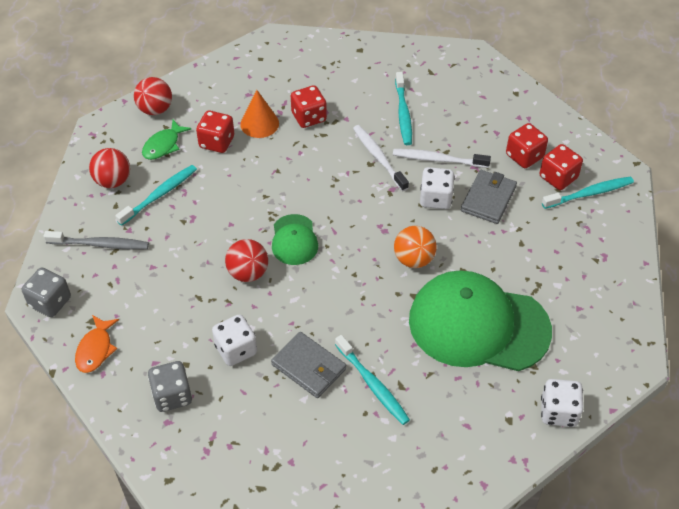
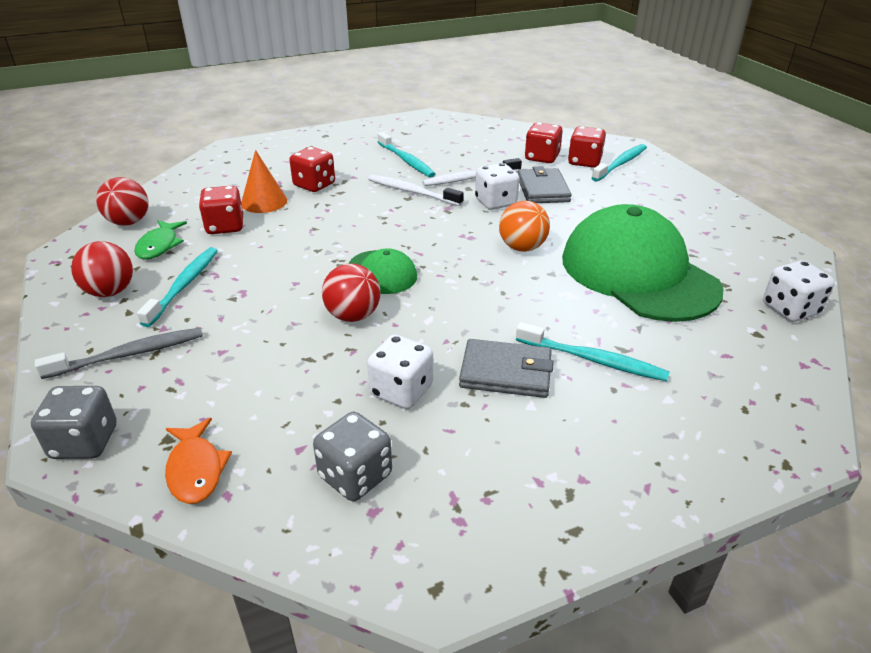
camera: 30 degrees left, 15 degrees down
(478, 325) = (638, 273): green cap -> green cap turned 75 degrees clockwise

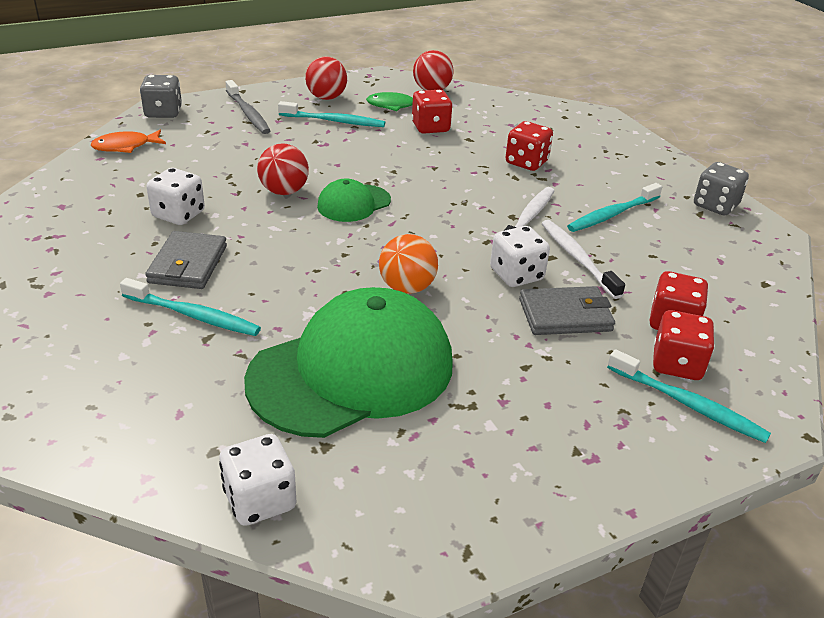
camera: 85 degrees right, 0 degrees up
(264, 202) = (482, 140): orange cone -> none
(355, 476) = (95, 198): grey dice -> grey dice (715, 205)
(593, 360) = (193, 315): turquoise toothbrush -> turquoise toothbrush turned 90 degrees counterclockwise

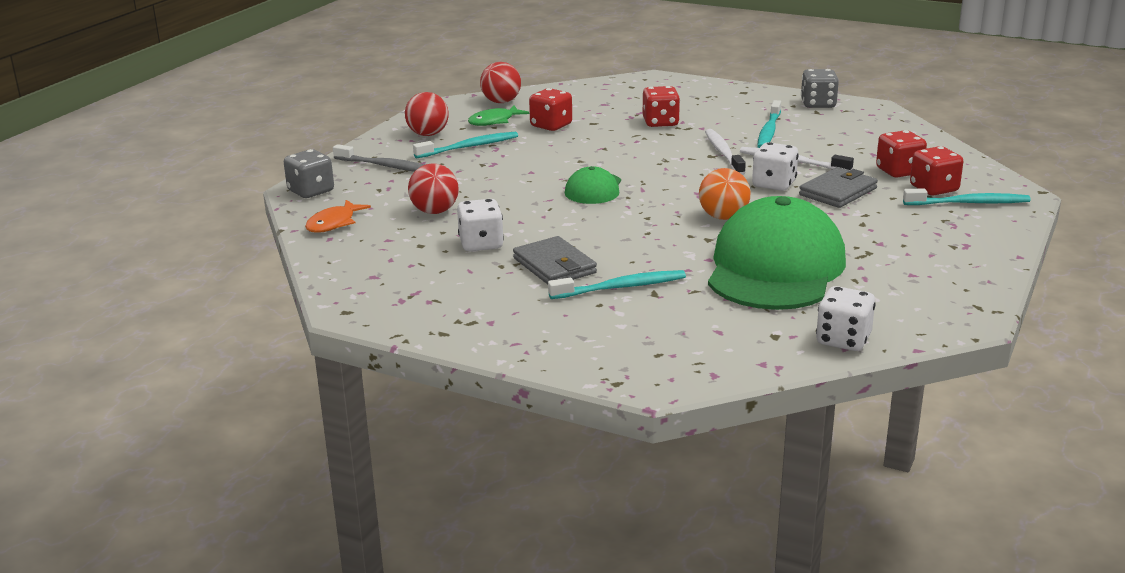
camera: 35 degrees left, 10 degrees down
(284, 191) = (528, 201): red ball -> red ball (435, 211)

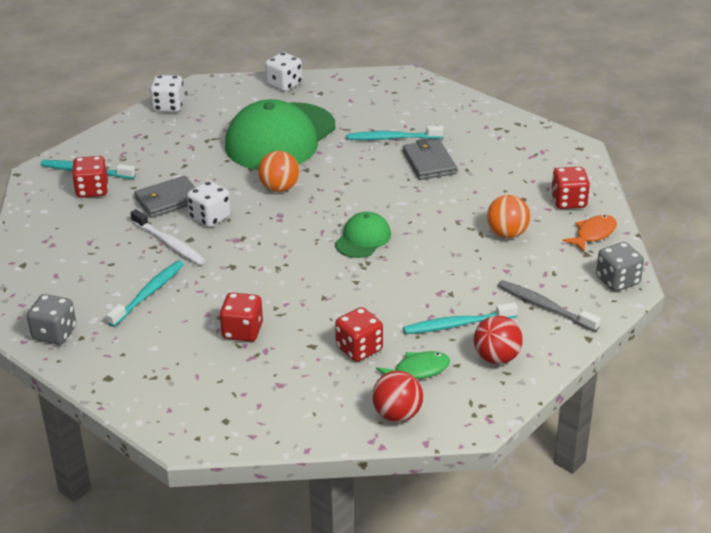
camera: 165 degrees left, 10 degrees up
(435, 211) = (507, 234): red ball -> orange ball
(481, 244) = (476, 191): white dice -> white dice (168, 106)
(723, 153) = (218, 267): white toothbrush -> none
(899, 171) = (95, 215): red dice -> red dice (568, 201)

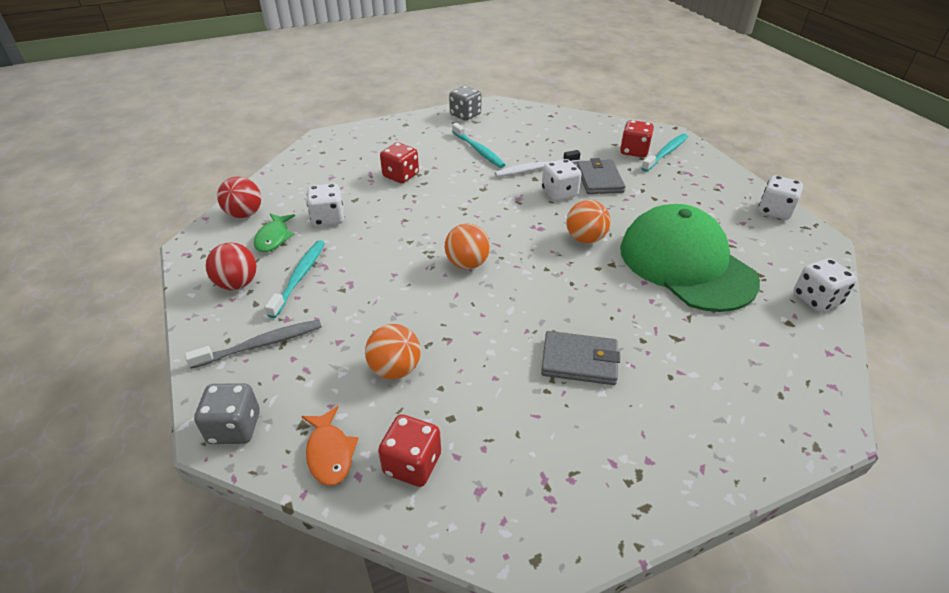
camera: 115 degrees right, 5 degrees up
(359, 349) = (328, 218): red dice -> white dice
(363, 239) = (467, 264): green cap -> orange ball
(392, 138) = (652, 348): turquoise toothbrush -> none

